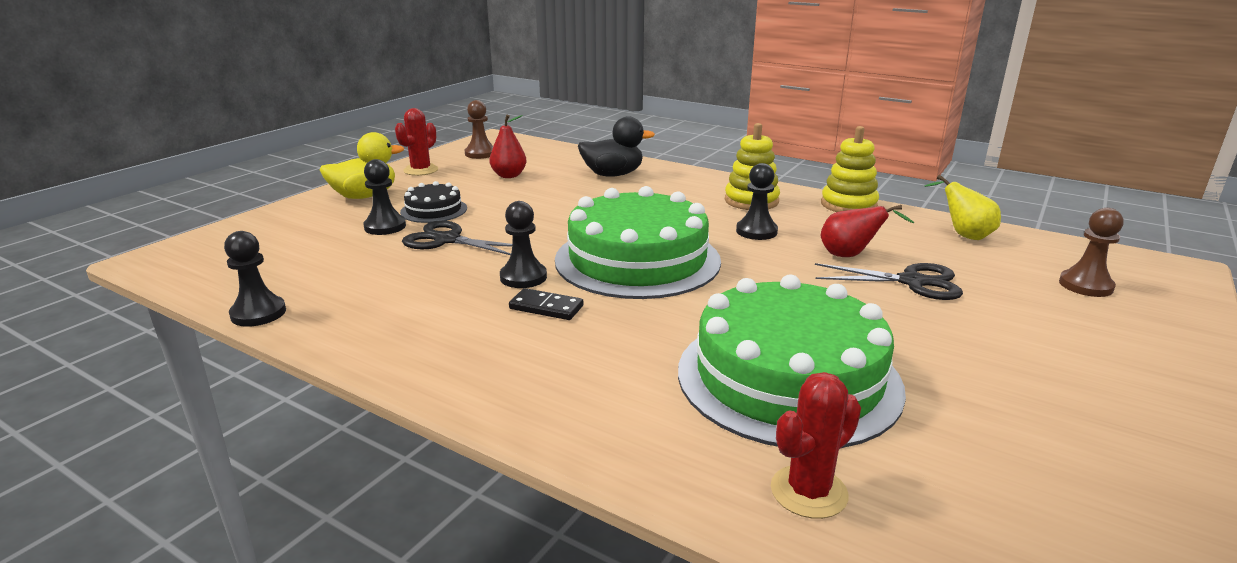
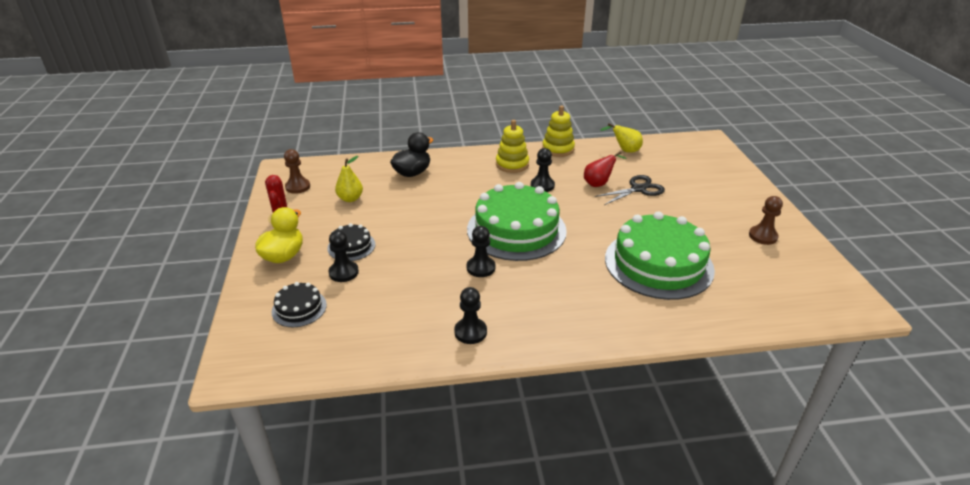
camera: 40 degrees left, 10 degrees up
(258, 313) = (383, 364): black pawn -> black pawn (470, 332)
(294, 237) = (299, 308): none -> black cake
(447, 240) = (399, 264): black scissors -> none
(509, 175) = (350, 199): red pear -> yellow pear
(546, 307) = (520, 279): black domino -> none
(808, 492) = (722, 308): red cactus -> none
(1085, 285) = (693, 163): brown pawn -> brown pawn (763, 236)

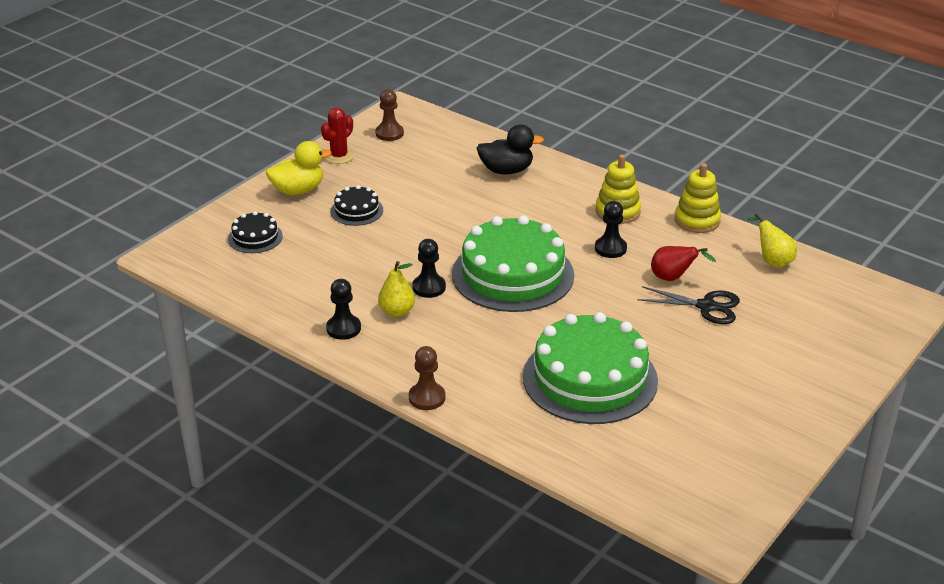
camera: 45 degrees right, 0 degrees up
(343, 272) = (321, 229): black pawn -> none
(350, 199) = (416, 167): yellow pear -> yellow pear (397, 311)
(763, 236) = (750, 423): brown pawn -> brown pawn (427, 398)

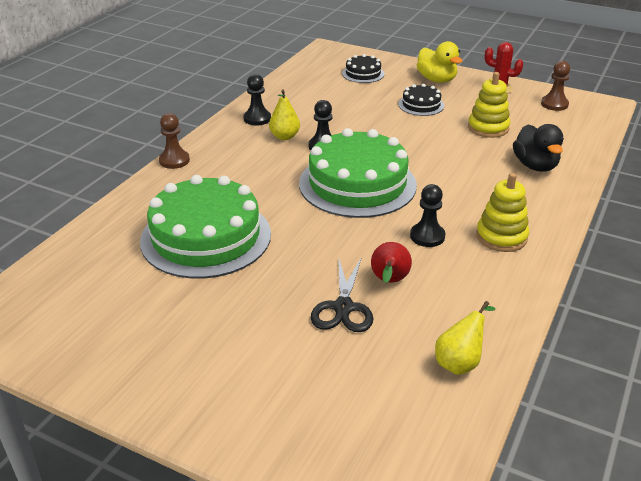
camera: 80 degrees right, 0 degrees up
(697, 220) = (517, 295): yellow stacking toy -> yellow stacking toy (488, 128)

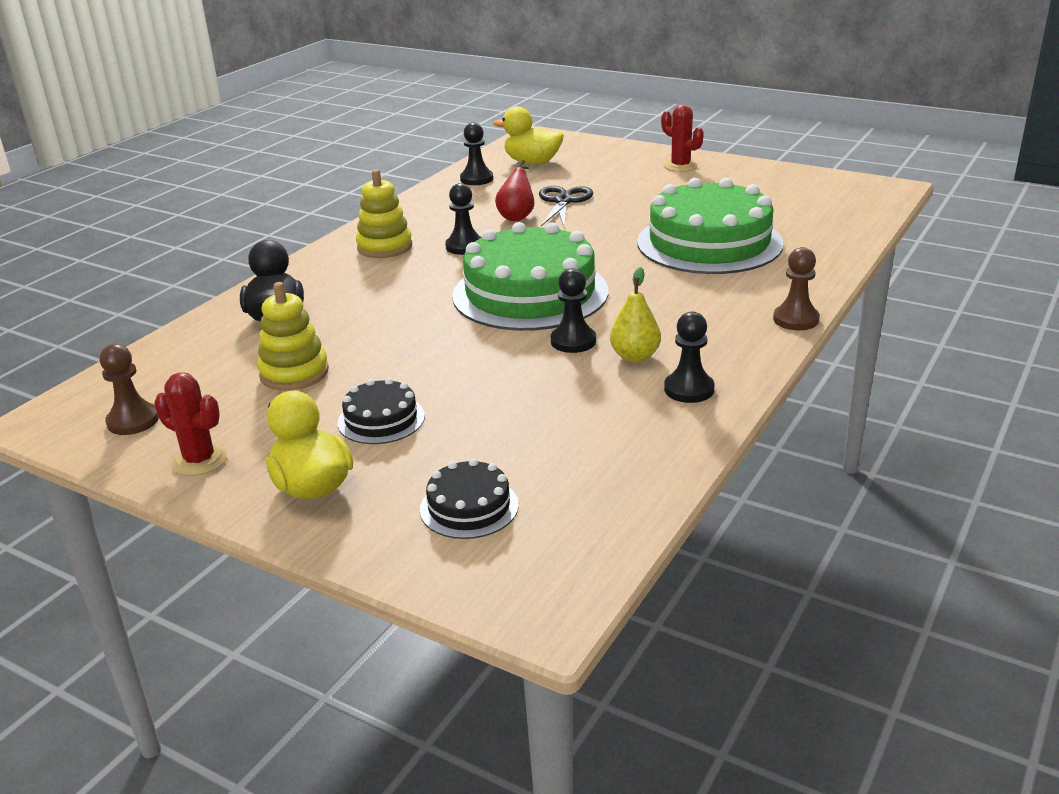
camera: 175 degrees left, 5 degrees down
(193, 388) = (680, 166): none -> red cactus
(396, 408) = (532, 162): none -> yellow duck
(460, 362) = (476, 179): yellow pear -> black pawn

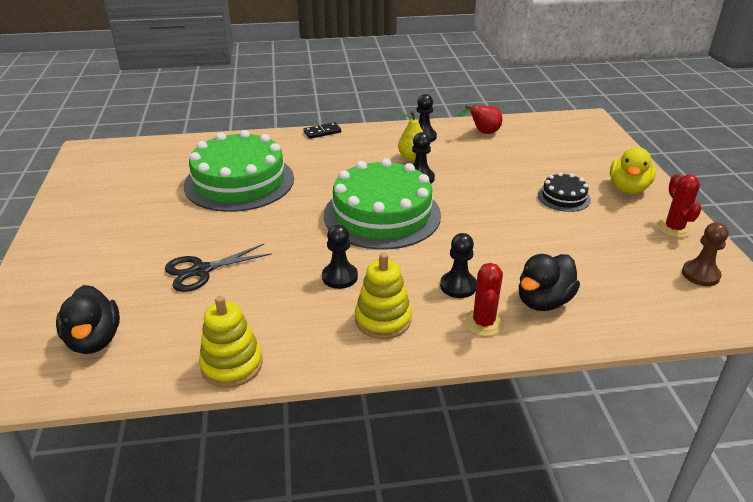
camera: 130 degrees left, 5 degrees up
(294, 373) = (578, 248): yellow stacking toy -> yellow stacking toy (232, 365)
(469, 507) = (573, 150): black cake -> none
(476, 179) = (171, 355): black pawn -> black pawn (458, 286)
(517, 216) = (254, 280): red pear -> red pear (483, 133)
(532, 162) = (94, 340): yellow duck -> black duck
(680, 166) = (69, 244): red cactus -> red cactus (483, 323)
(796, 319) = (322, 132): brown pawn -> black domino

